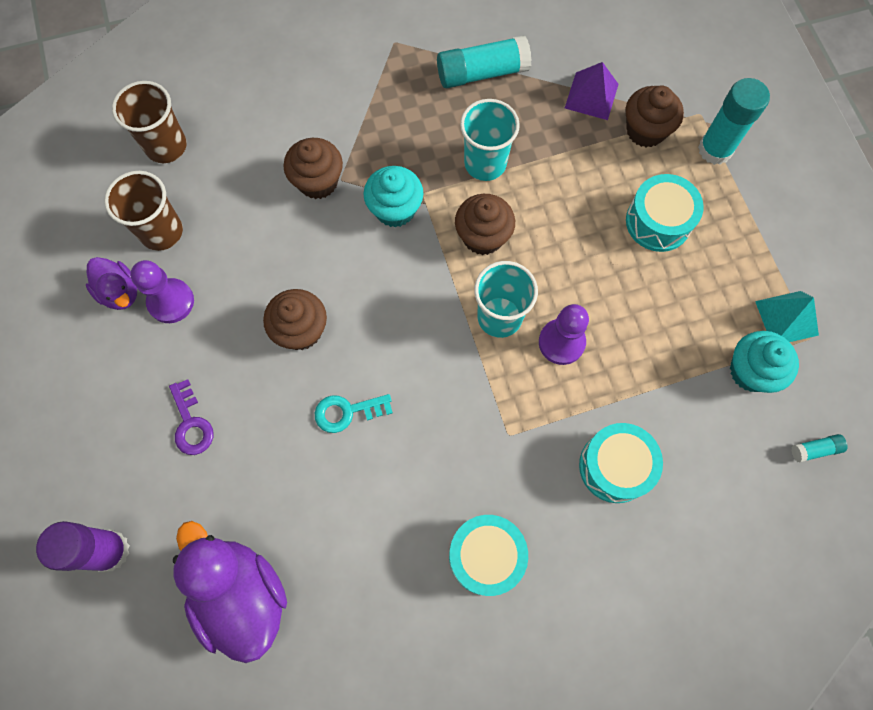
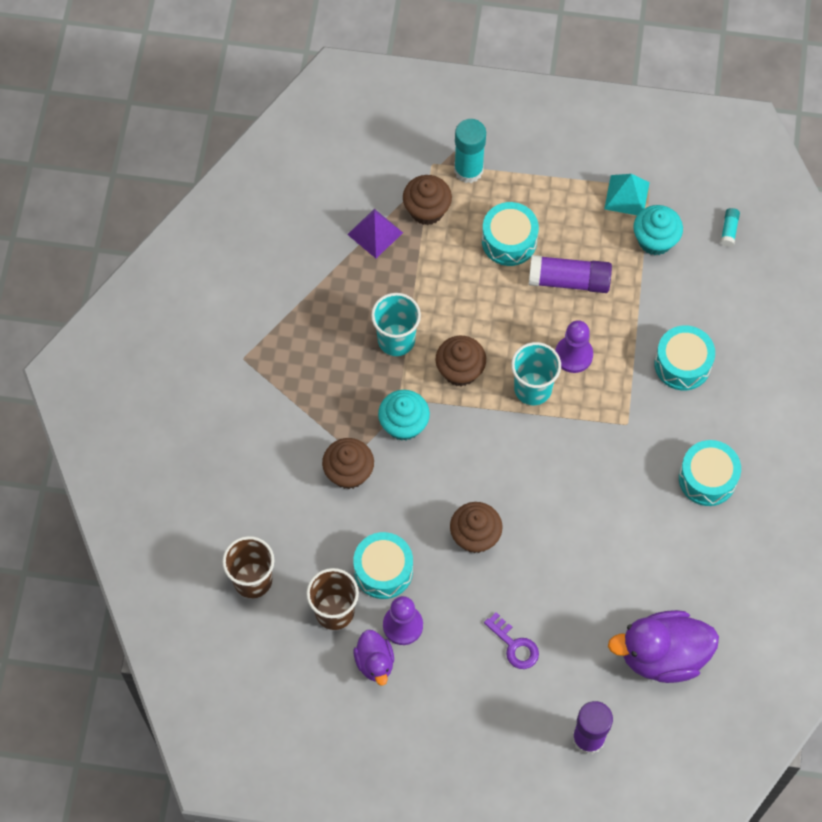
camera: 65 degrees left, 5 degrees down
(120, 292) = (375, 662): purple duck -> purple duck turned 90 degrees clockwise
(191, 423) = (514, 645): purple key -> purple key turned 45 degrees clockwise
(224, 258) = (383, 570): none -> turquoise drum
(347, 412) = (558, 528): turquoise key -> none
(482, 73) = (310, 304): turquoise glue stick -> none
(647, 301) = (569, 280): none -> purple glue stick

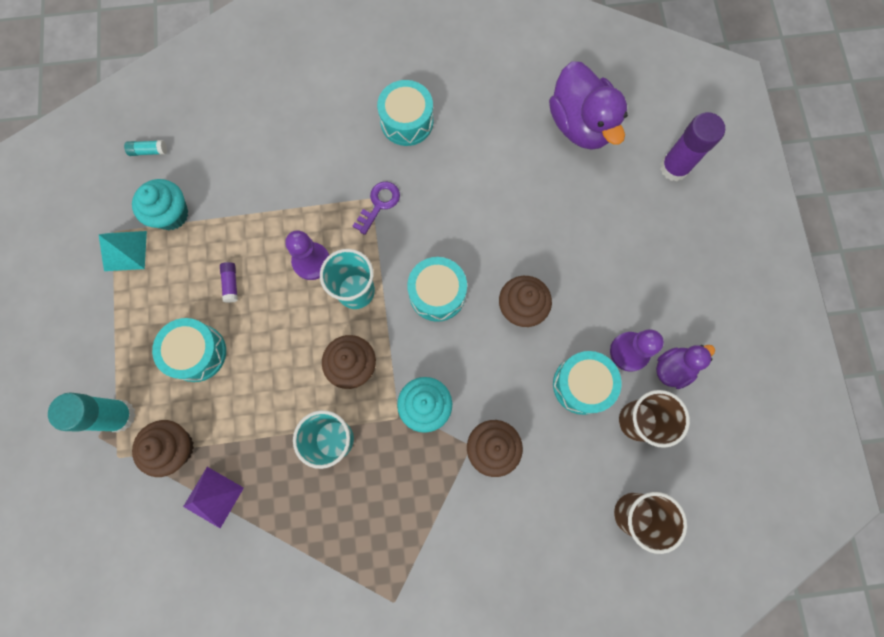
camera: 105 degrees left, 10 degrees up
(514, 645) = (613, 247): purple key -> purple key (379, 204)
(569, 280) = (231, 284): purple glue stick -> purple glue stick, size x0.47
(682, 364) = (298, 164): turquoise drum -> turquoise drum (437, 293)

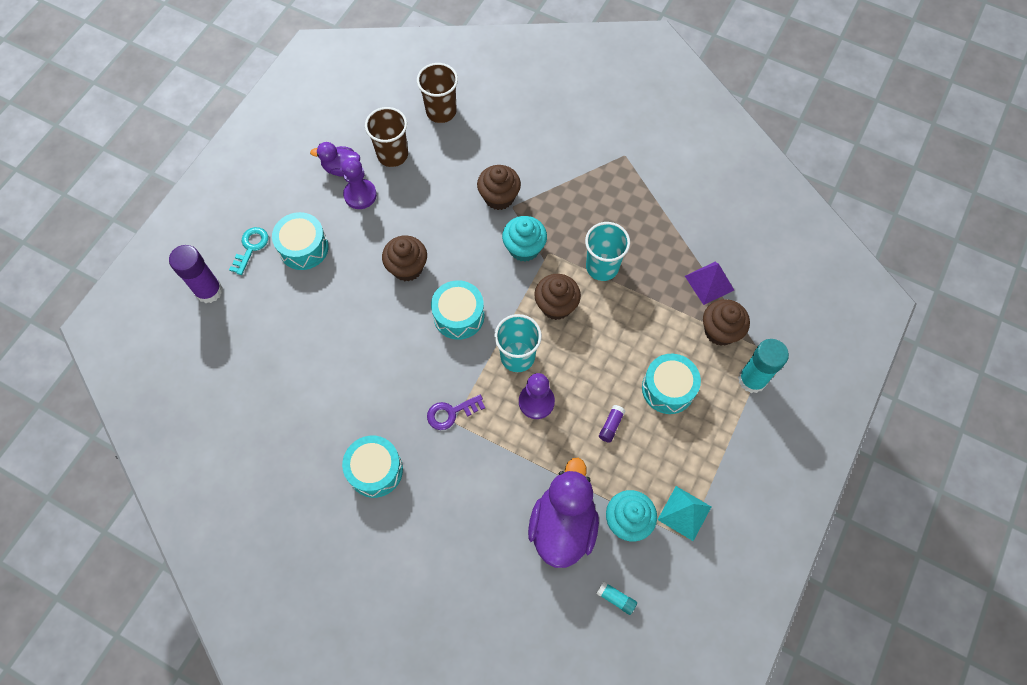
camera: 145 degrees left, 10 degrees down
(580, 125) = (243, 370): purple duck -> purple duck (563, 525)
(582, 385) = (409, 196): turquoise drum -> turquoise drum (303, 248)
(678, 229) = (251, 247): none -> turquoise key

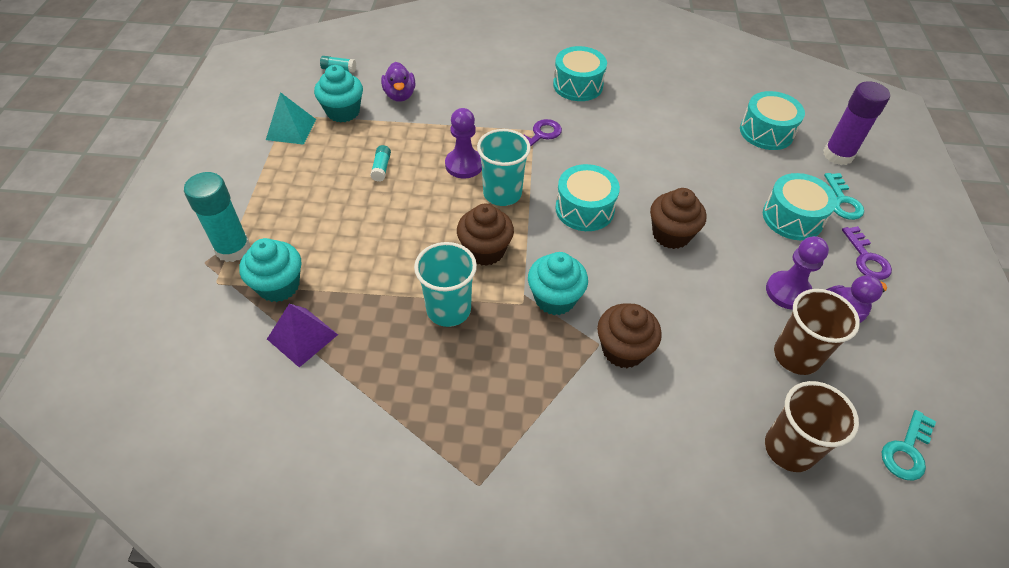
camera: 155 degrees right, 15 degrees down
(282, 197) = (866, 258): none -> purple key
(377, 88) = (907, 450): none -> turquoise key
(563, 525) = (400, 95): purple duck -> purple duck, size x0.55
(611, 425) = (381, 168): purple glue stick -> turquoise glue stick
(668, 388) = (330, 213): turquoise drum -> turquoise drum (766, 132)
(720, 331) = (279, 286): brown cupcake -> turquoise cupcake

